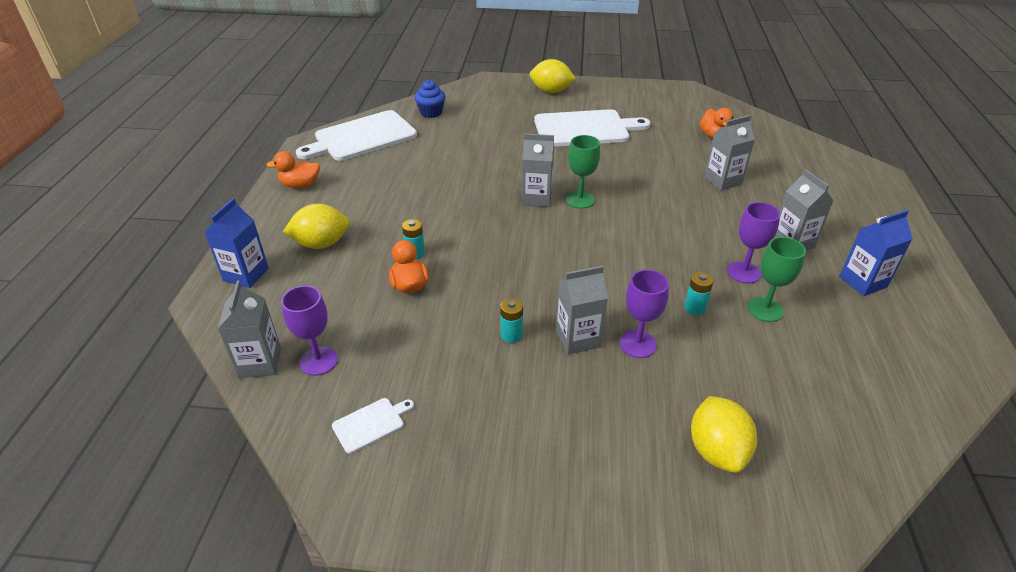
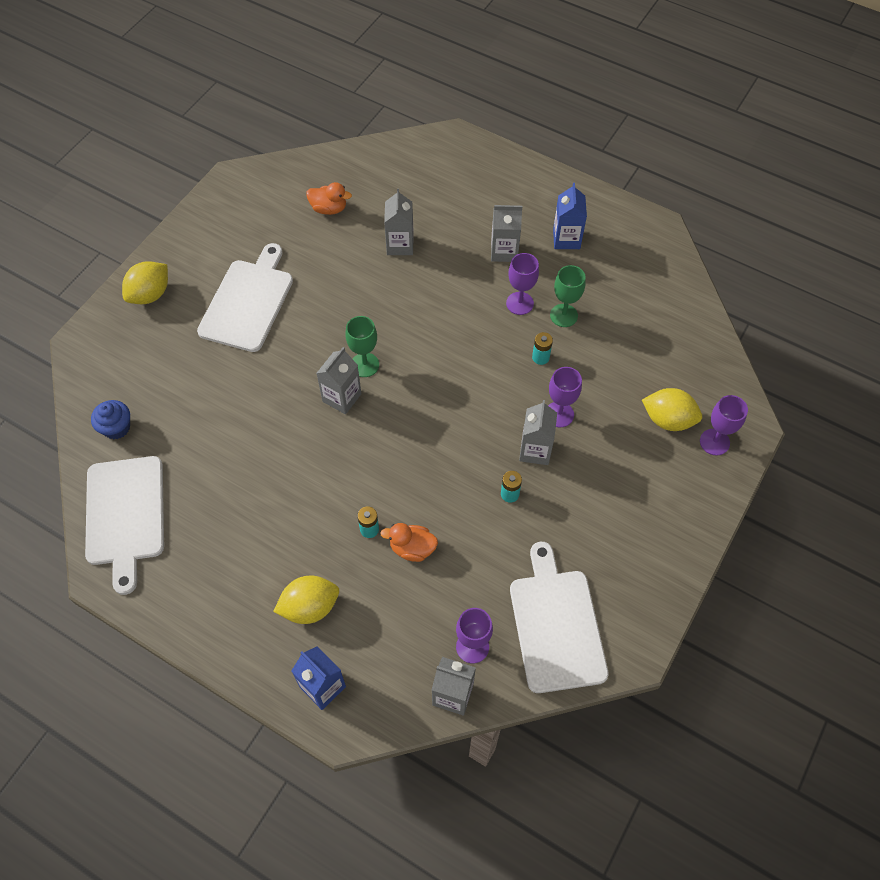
camera: 65 degrees left, 20 degrees up
(300, 185) = (189, 603): orange duck -> none
(321, 244) = (310, 607): yellow lemon -> yellow lemon turned 60 degrees clockwise
(371, 424) = (556, 624): white cutting board -> white cutting board, size x2.34
(728, 517) = (714, 442): none -> purple goblet

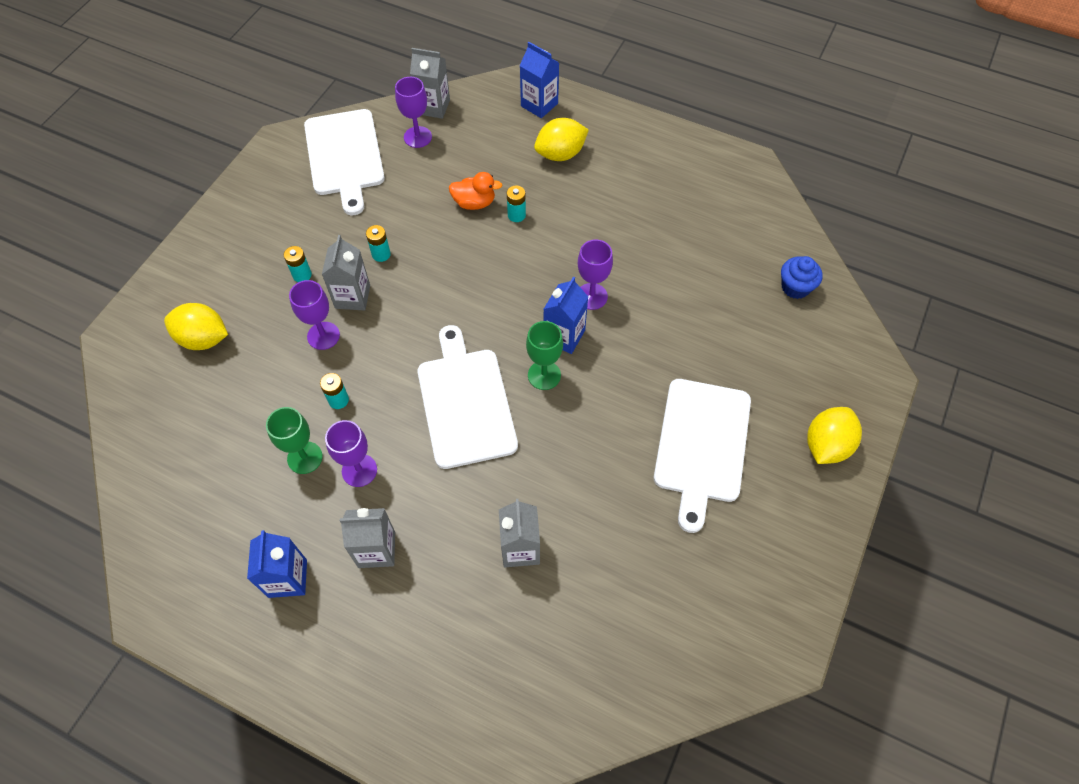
camera: 175 degrees right, 0 degrees up
(125, 515) = (751, 210): white cutting board -> white cutting board (465, 402)
(329, 208) = (630, 604): orange duck -> none
(342, 397) = (564, 336): grey carton -> blue carton
(586, 477) = (302, 275): none -> turquoise battery
(714, 442) = (159, 319): purple goblet -> purple goblet (591, 296)

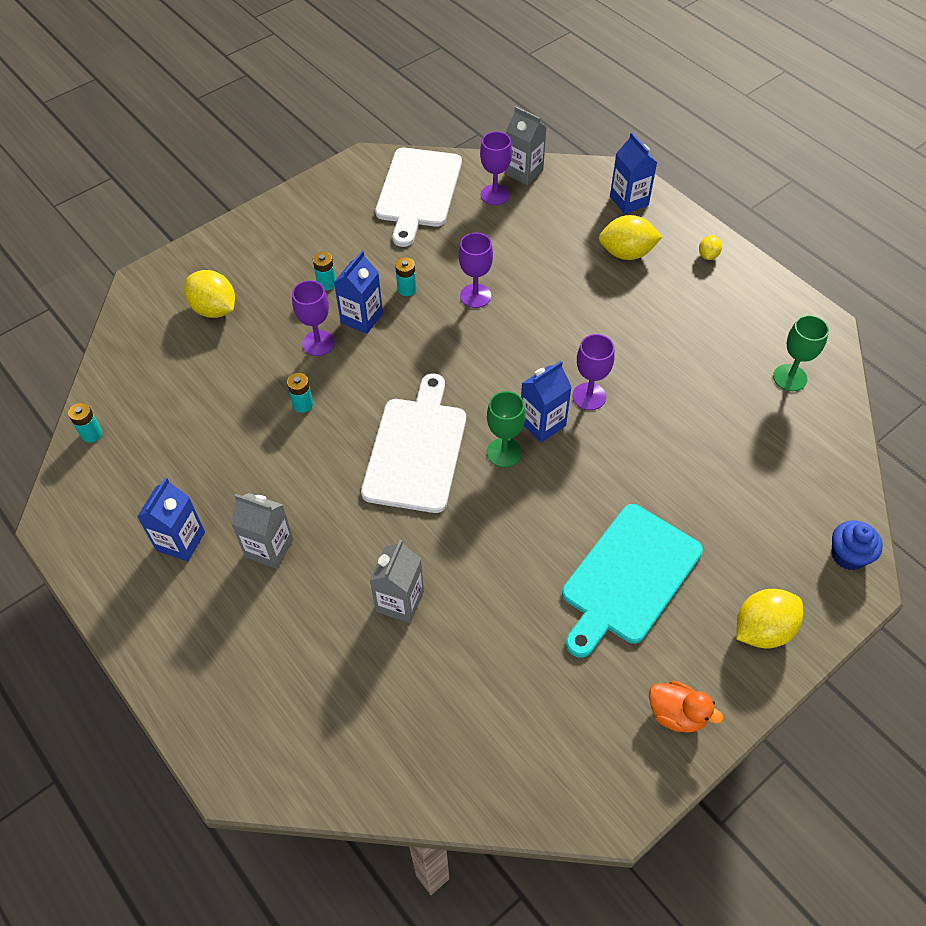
camera: 25 degrees right, 5 degrees down
(305, 457) = (248, 443): green goblet -> green goblet (790, 378)
(352, 297) = (361, 318): grey carton -> blue carton
(359, 470) = (289, 473): purple goblet -> purple goblet (475, 296)
(474, 203) = (518, 271): orange duck -> orange duck (676, 714)
(516, 215) = (553, 296): turquoise battery -> turquoise battery (91, 434)
(629, 133) = (708, 255): none -> yellow lemon
(701, 445) = (628, 577): white cutting board -> turquoise cutting board
(795, 287) = (809, 462): blue cupcake -> blue cupcake (848, 555)

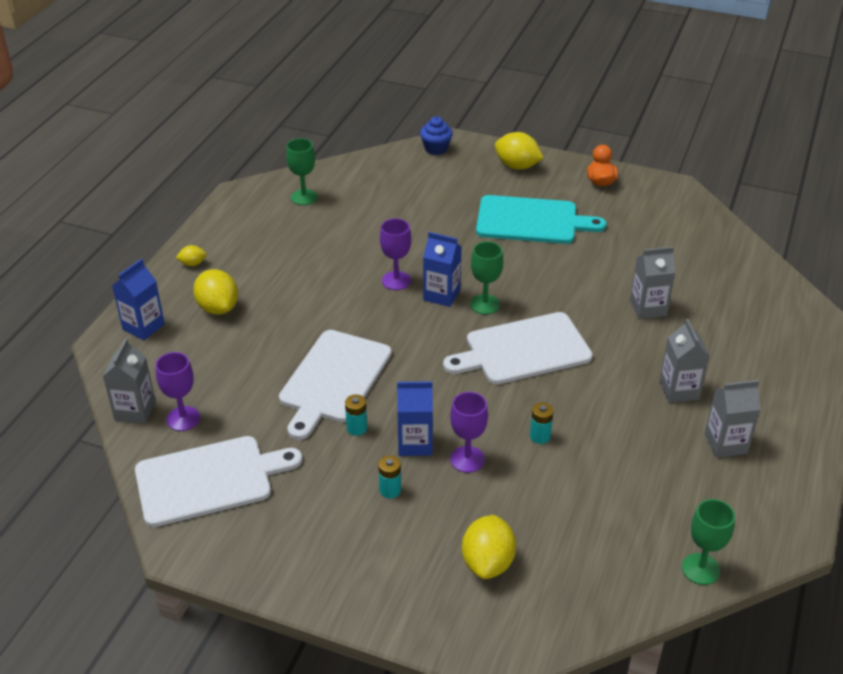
camera: 120 degrees left, 15 degrees down
(91, 434) = (700, 569): turquoise battery -> green goblet
(181, 541) = (725, 443): blue carton -> grey carton
(475, 296) = (333, 380): purple goblet -> white cutting board

